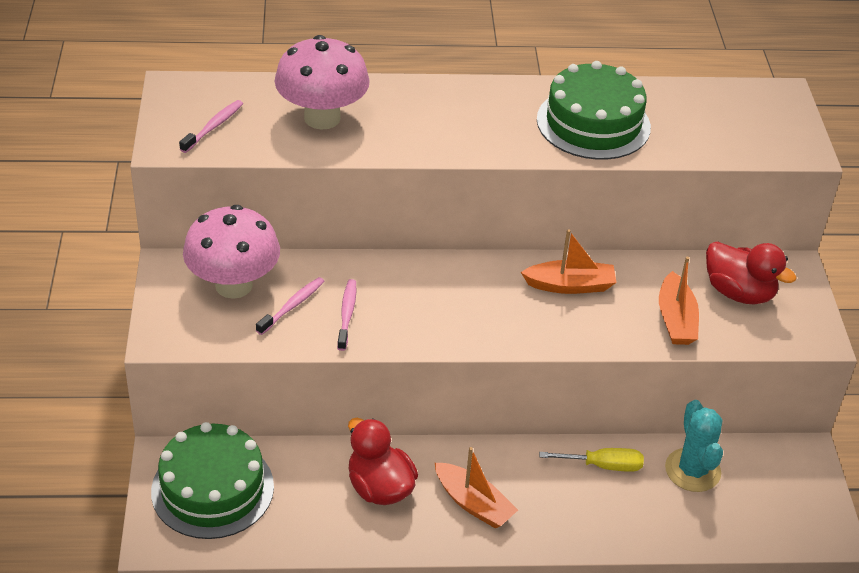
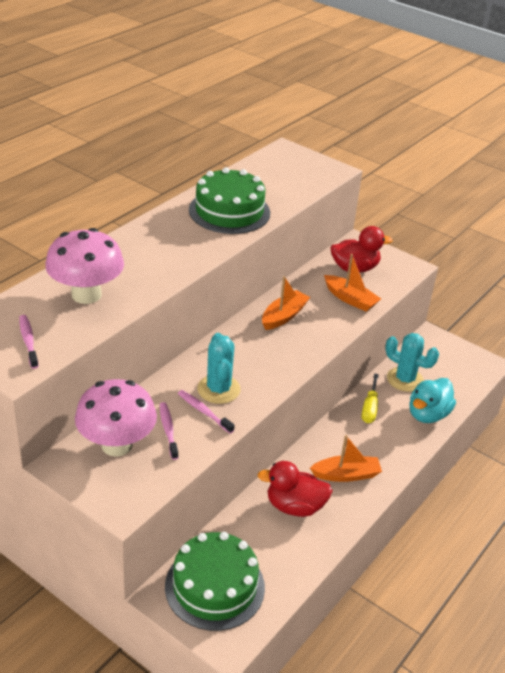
camera: 50 degrees left, 5 degrees down
(391, 305) = (218, 389): none -> turquoise cactus
(603, 465) = (370, 408): yellow screwdriver -> yellow screwdriver turned 150 degrees clockwise
(659, 523) = (428, 414): none -> turquoise duck

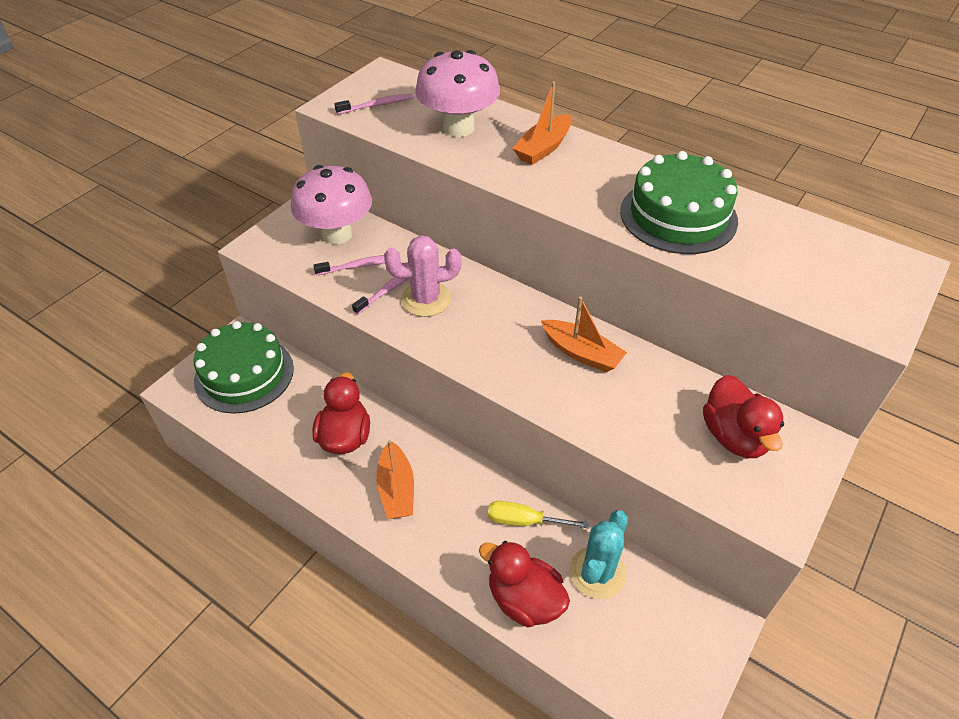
camera: 90 degrees right, 10 degrees up
(218, 389) = (426, 299): turquoise cactus -> pink cactus
(350, 299) = (648, 429): orange boat -> orange boat (543, 148)
(428, 414) = (524, 599): turquoise duck -> red duck

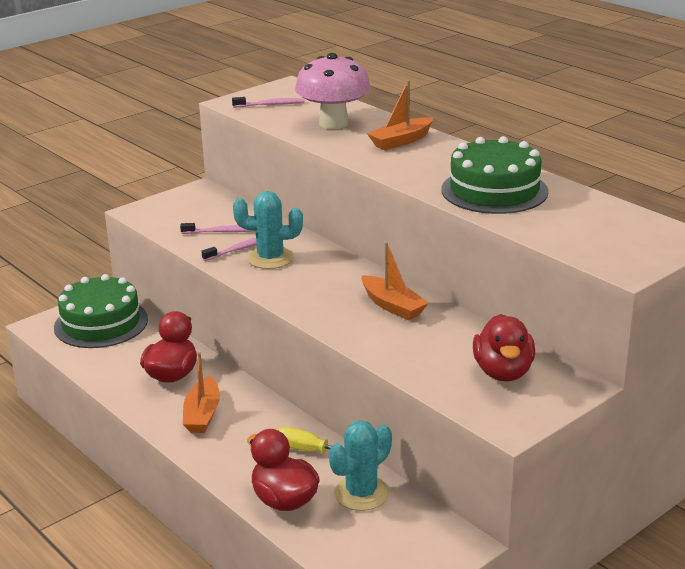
camera: 15 degrees right, 20 degrees down
(337, 234) = (213, 210): pink mushroom -> none
(426, 299) = (270, 258): pink cactus -> turquoise cactus

